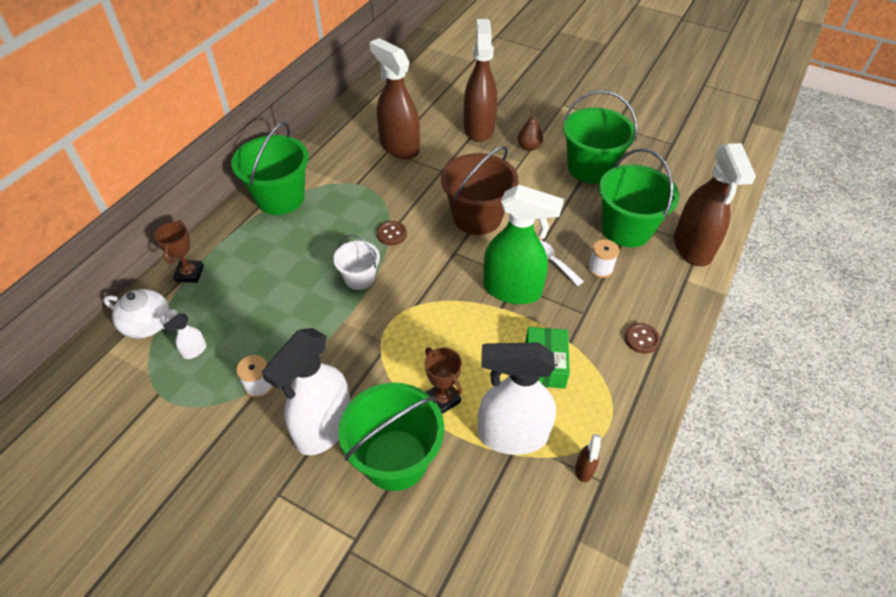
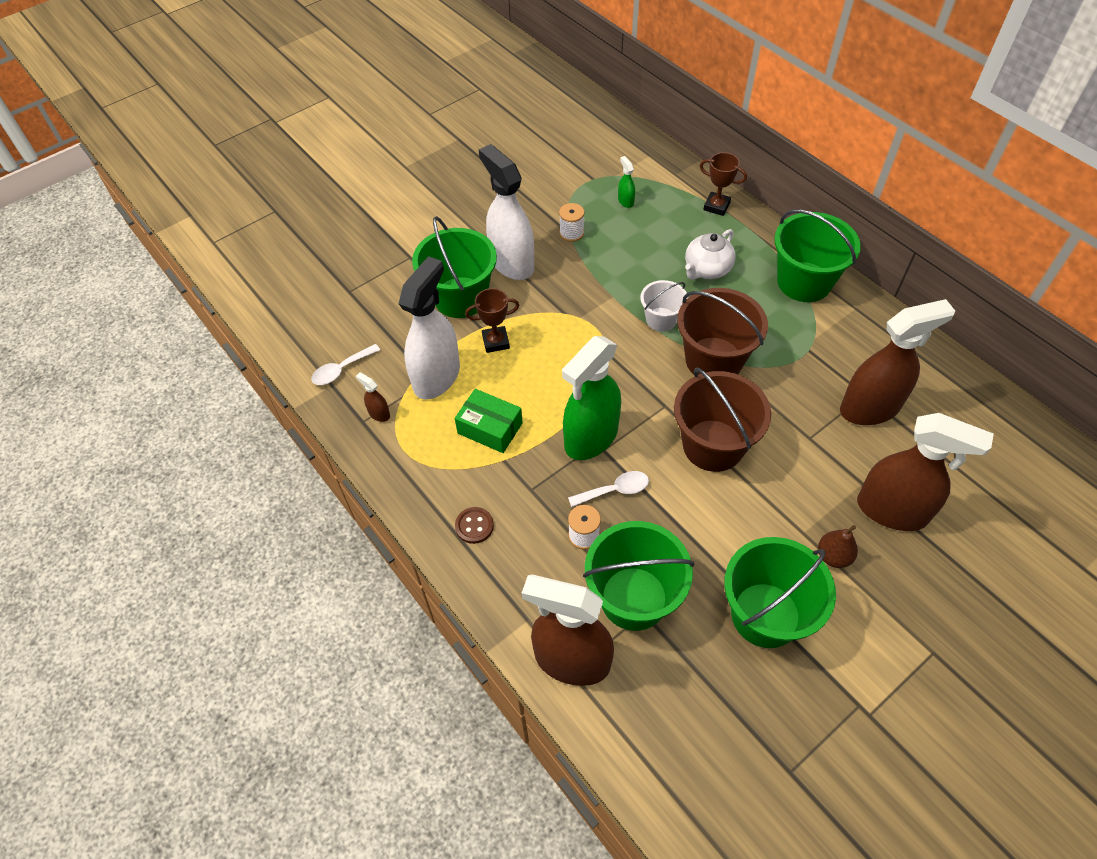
camera: 115 degrees right, 5 degrees up
(149, 325) = (666, 178): white teapot -> white teapot (707, 269)
(194, 351) = (625, 201): white spray bottle -> green spray bottle
(391, 234) = (714, 360): brown button -> brown bucket
(553, 540) = (341, 370): none -> white spoon

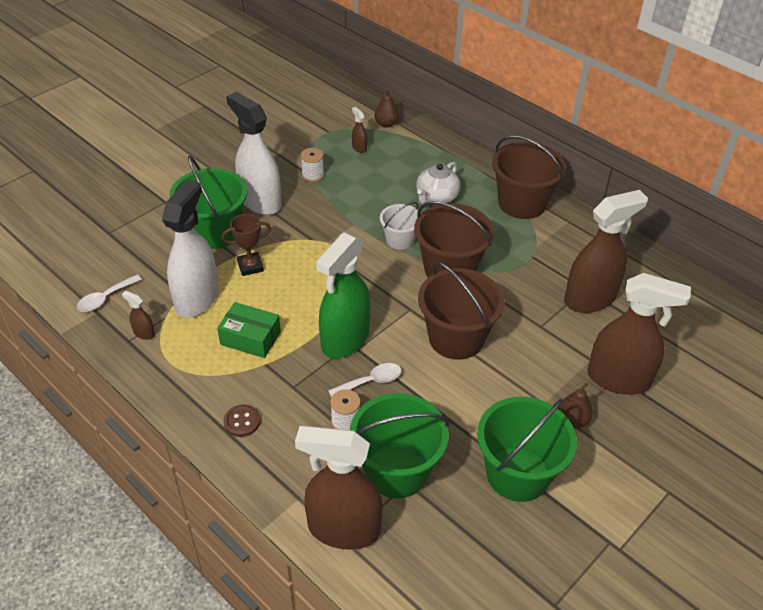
camera: 10 degrees left, 10 degrees down
(625, 201) = (359, 148): green spray bottle -> brown spray bottle
(658, 172) = (386, 124): none -> brown pear
(716, 206) = (440, 148): brown trophy -> none
(804, 282) = (522, 203): green bucket -> brown bucket

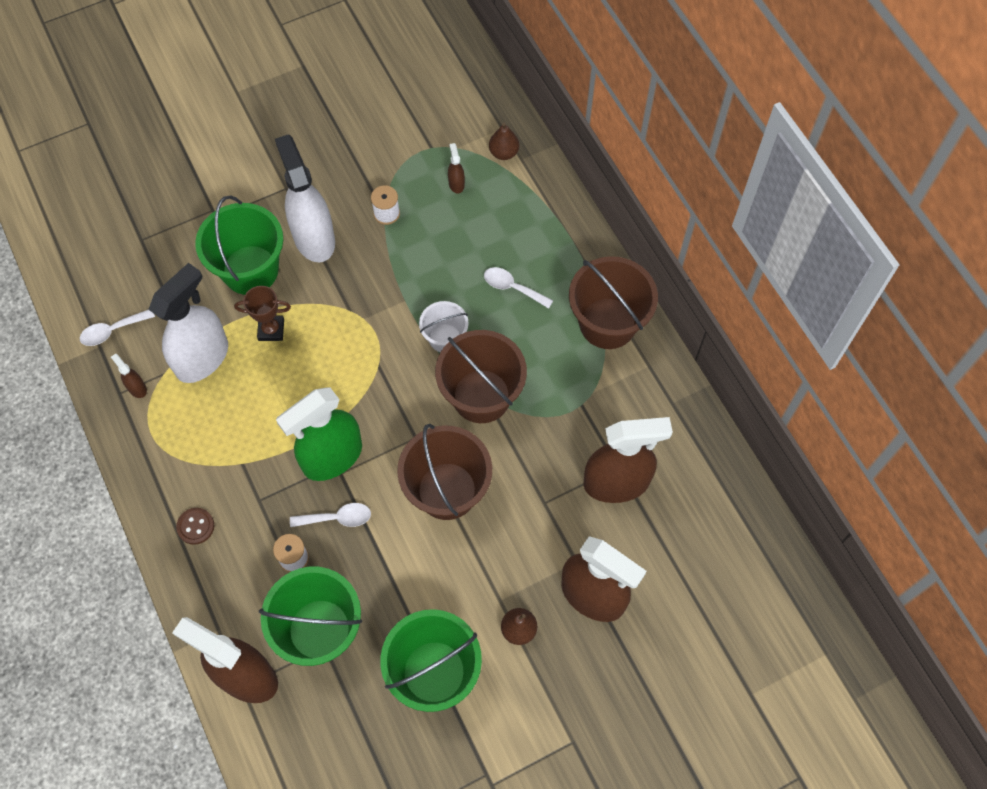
camera: 20 degrees right, 20 degrees up
(250, 338) = (238, 426): green box -> none
(436, 198) = (512, 287): white teapot -> white spoon

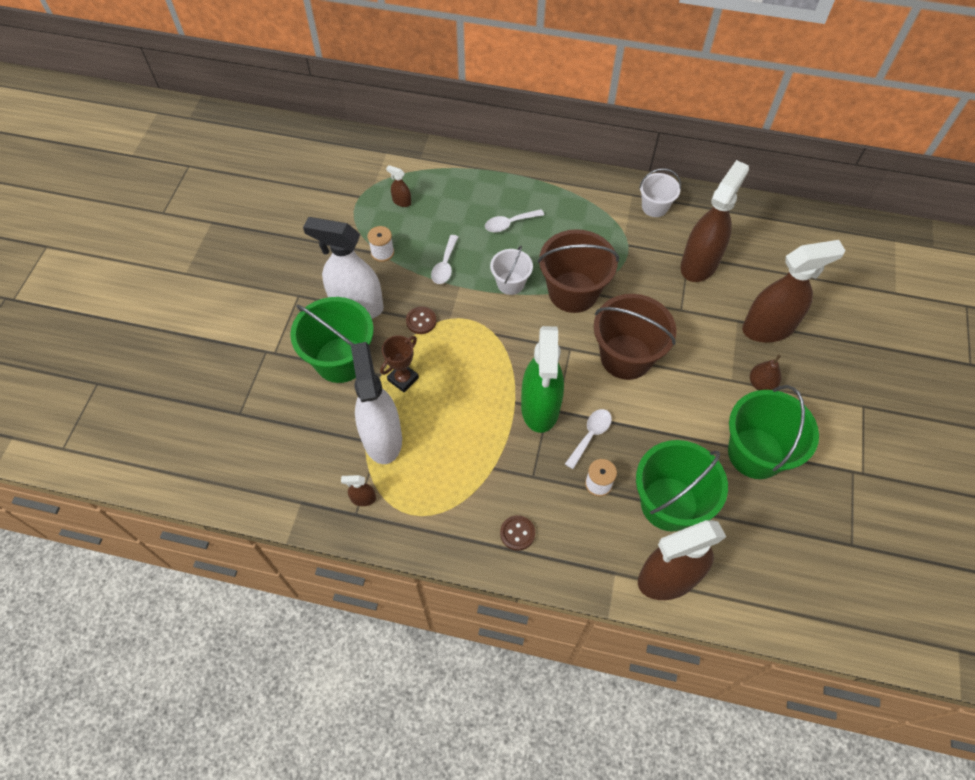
camera: 50 degrees left, 5 degrees down
(112, 331) = (297, 484): white spoon -> white spoon (445, 265)
(341, 298) = (421, 321): none -> brown button
(504, 153) = (406, 163): brown pear -> none
(608, 323) = (583, 194): brown bucket -> none
(652, 396) = (654, 207): none -> white bucket

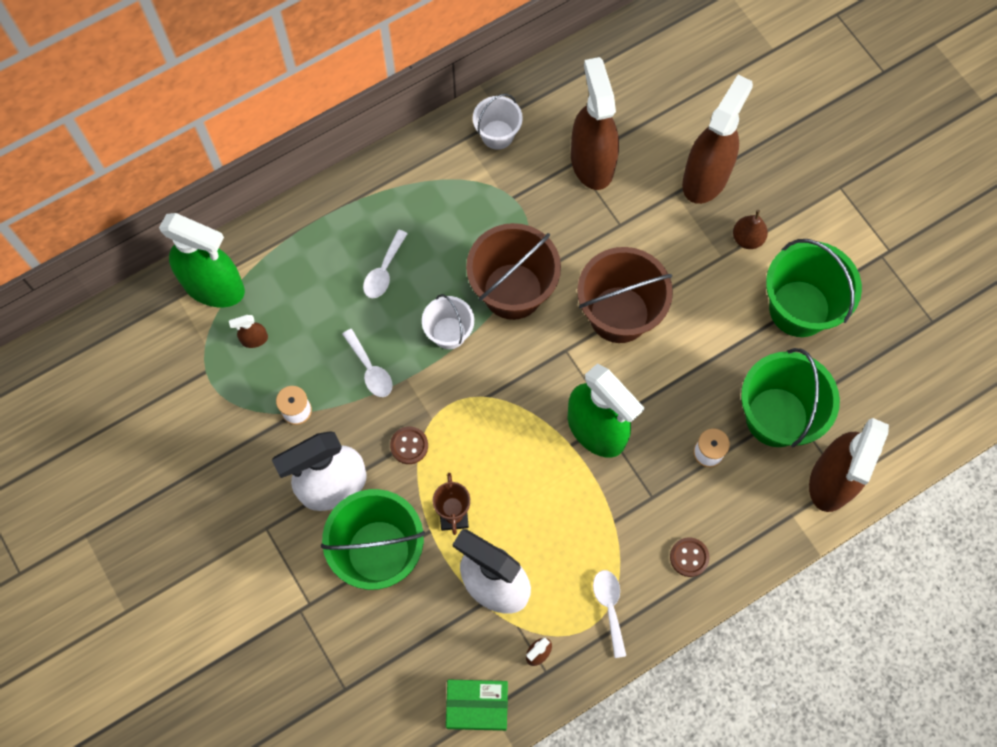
camera: 45 degrees left, 10 degrees up
(296, 493) = (477, 706): none -> green box
(411, 161) = (214, 286): none -> green spray bottle
(590, 435) = (661, 416): white spoon -> white spoon (609, 607)

